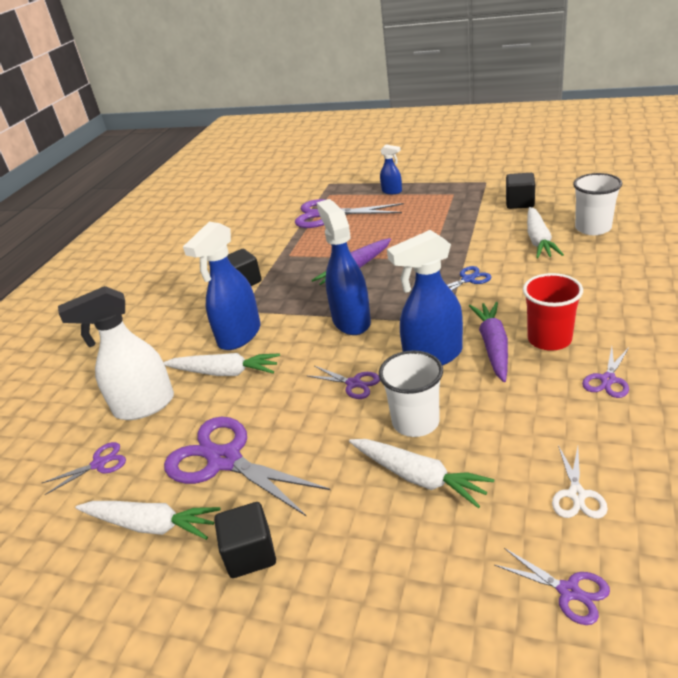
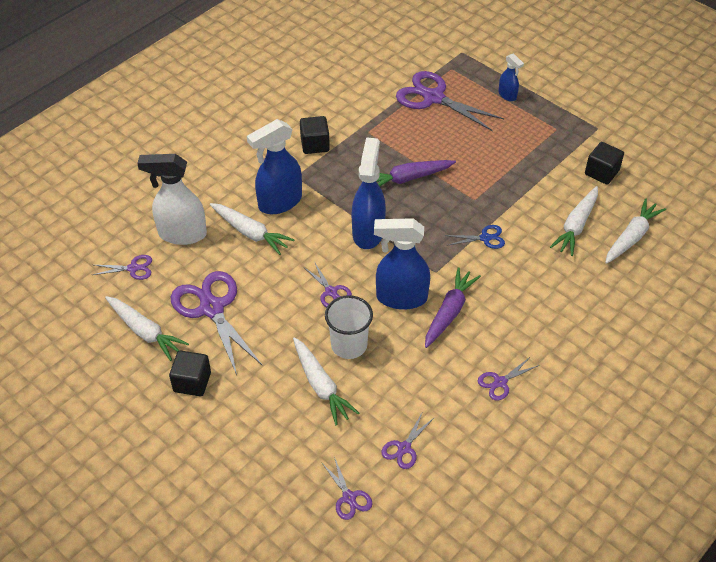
camera: 20 degrees right, 15 degrees up
(549, 339) = (493, 328): red cup -> none
(577, 495) = (404, 448): white scissors -> purple scissors
(593, 228) = (631, 237): white cup -> white carrot

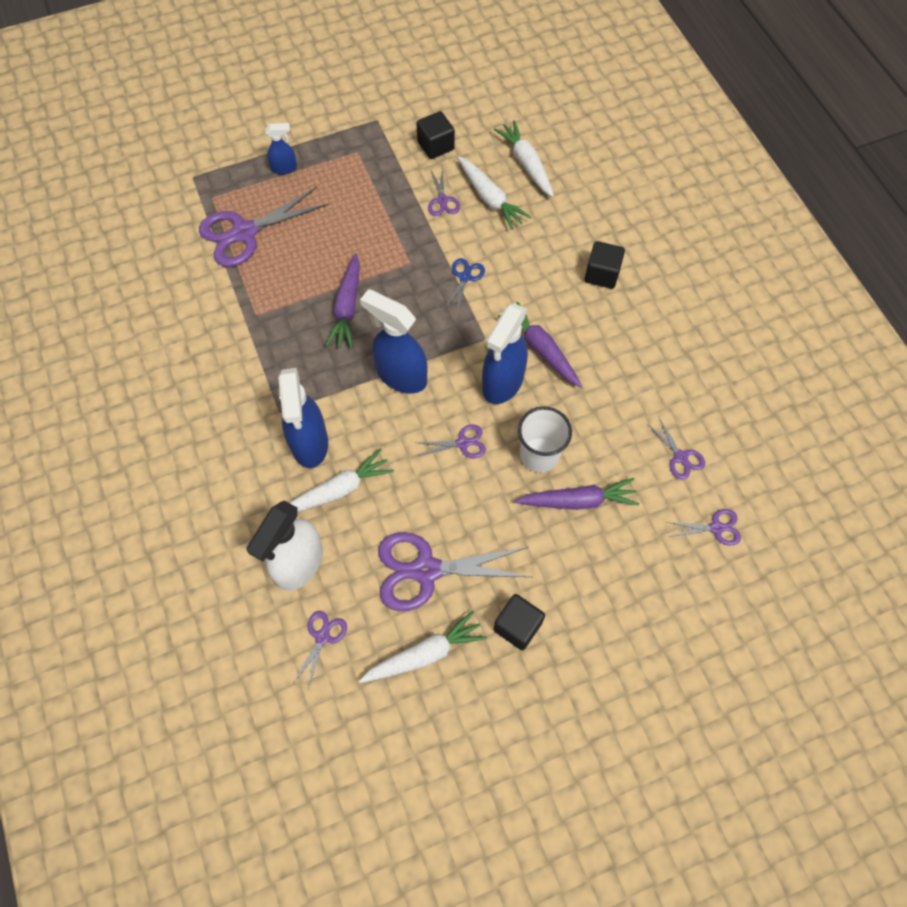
camera: 65 degrees left, 15 degrees up
(315, 144) = (242, 373): black cube -> black cube (602, 274)
(321, 386) = (578, 500): white carrot -> purple carrot
(500, 382) = (641, 345): purple scissors -> purple scissors (442, 200)

